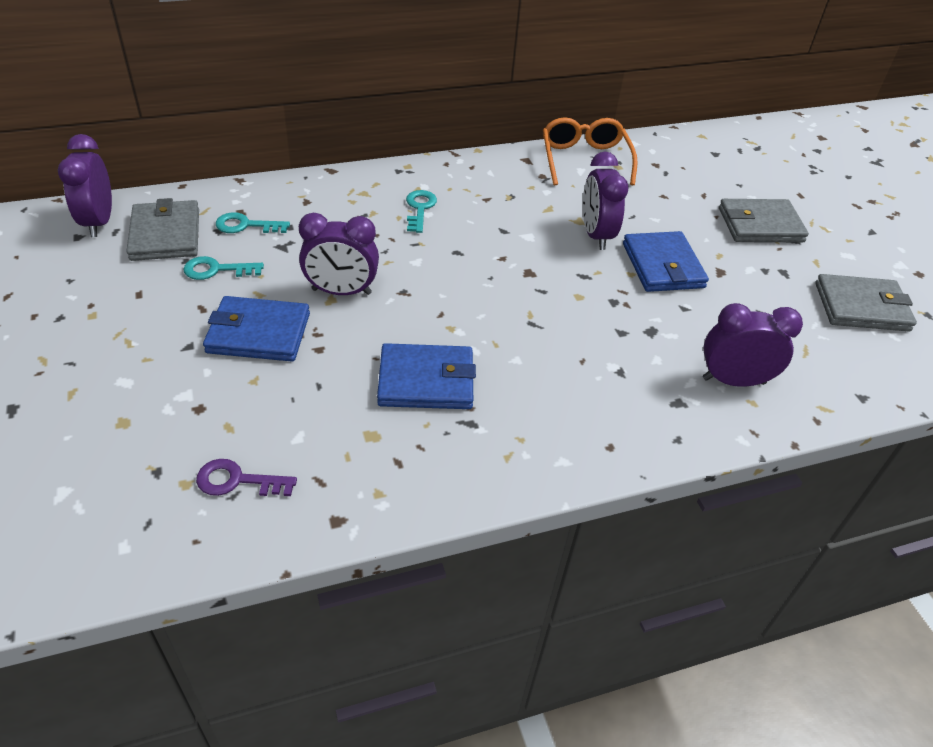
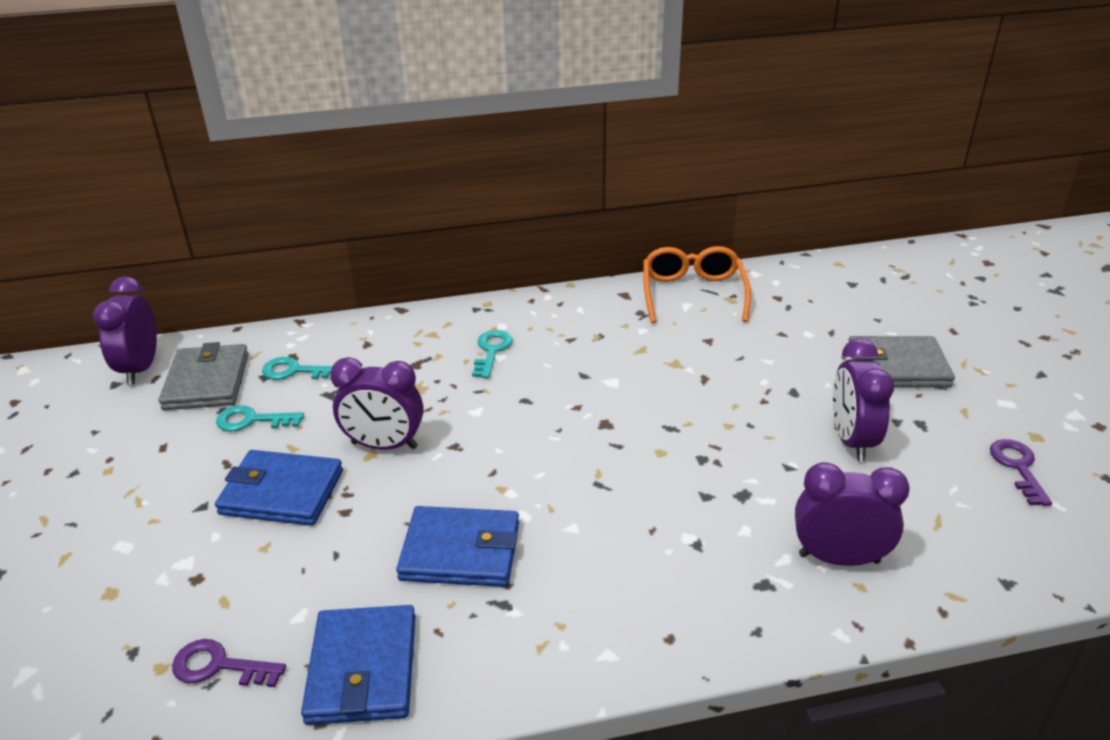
camera: 10 degrees right, 10 degrees down
(596, 235) = (692, 380): purple clock -> purple clock (851, 440)
(663, 265) = (769, 416): blue wallet -> blue wallet (362, 668)
(861, 307) = (1017, 467): grey wallet -> purple key

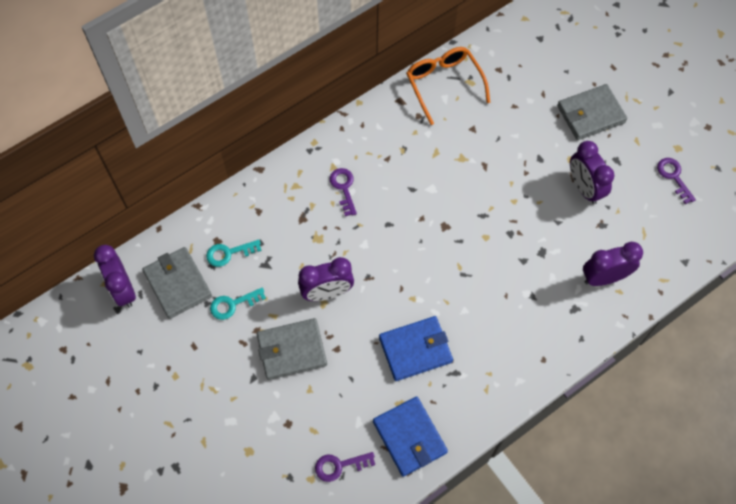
camera: 25 degrees left, 30 degrees up
(282, 492) = (292, 350): blue wallet -> grey wallet
(491, 351) = (343, 188): turquoise key -> purple key

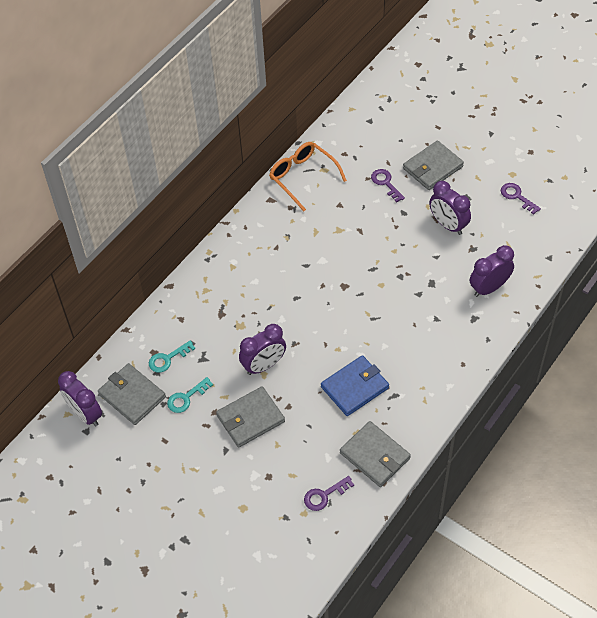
camera: 15 degrees left, 10 degrees down
(343, 188) = (247, 280): purple key -> purple key (385, 183)
(409, 437) = (375, 455): blue wallet -> grey wallet

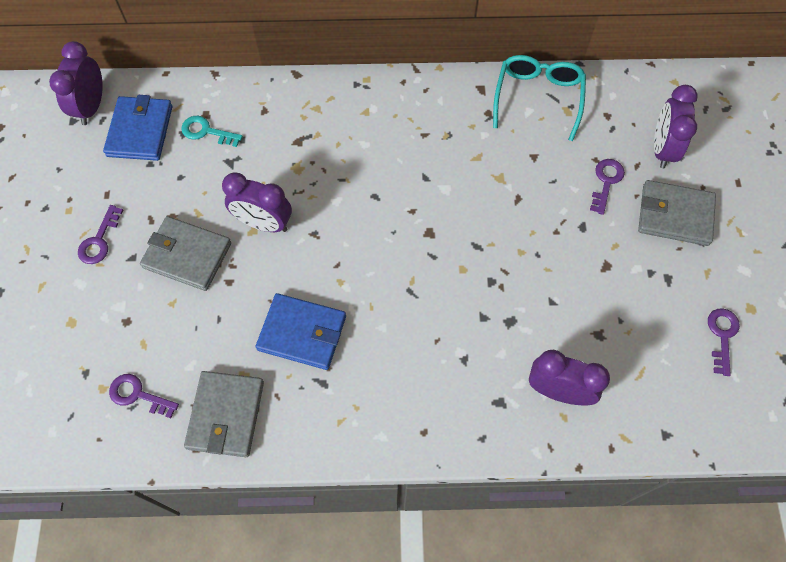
camera: 50 degrees right, 10 degrees up
(132, 396) = (140, 131): grey wallet -> blue wallet
(186, 398) = (171, 179): turquoise key -> none
(196, 462) = (99, 241): none -> purple key
(302, 177) = (538, 98): orange glasses -> turquoise glasses
(448, 225) = (608, 285): purple clock -> purple clock (662, 149)

